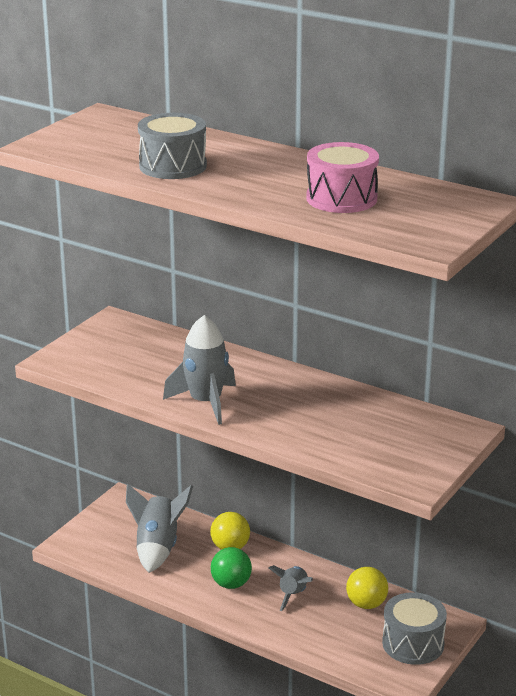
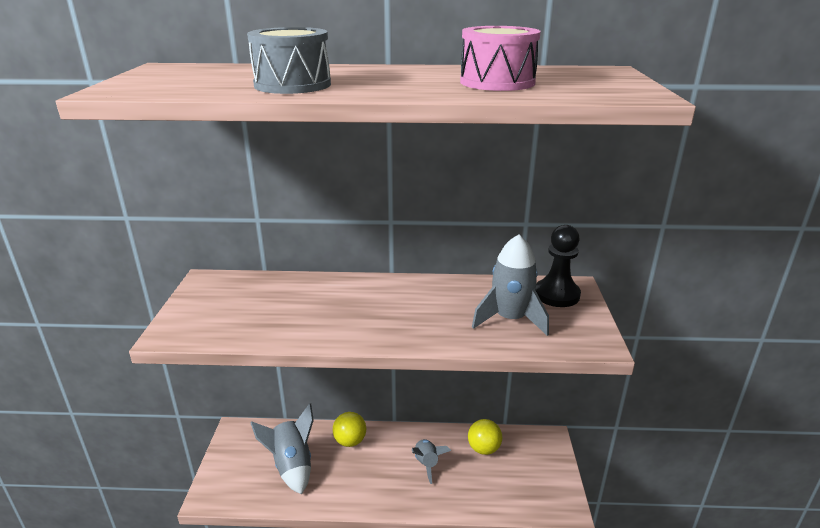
camera: 30 degrees left, 0 degrees up
(205, 402) = (353, 329): grey rocket -> grey rocket (510, 319)
(231, 584) = (374, 475): green ball -> none
(413, 643) = (542, 469): grey drum -> none
(437, 431) = (556, 295): none -> black pawn

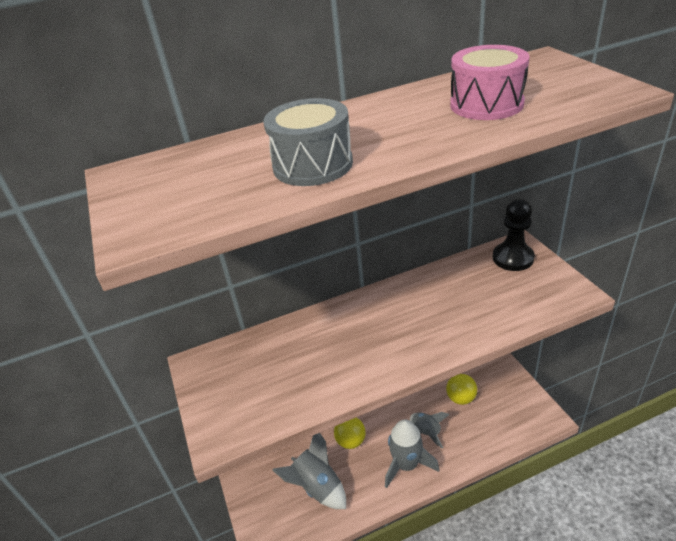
camera: 20 degrees left, 10 degrees up
(510, 319) = (498, 297): grey rocket -> grey rocket (406, 465)

